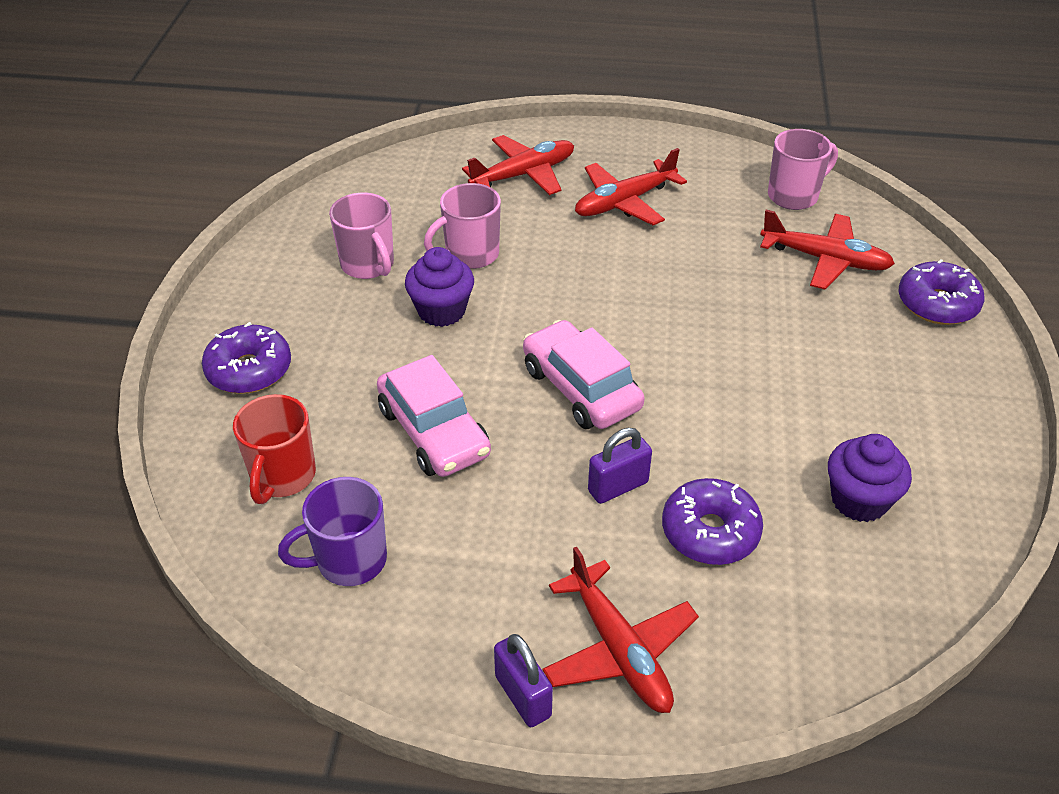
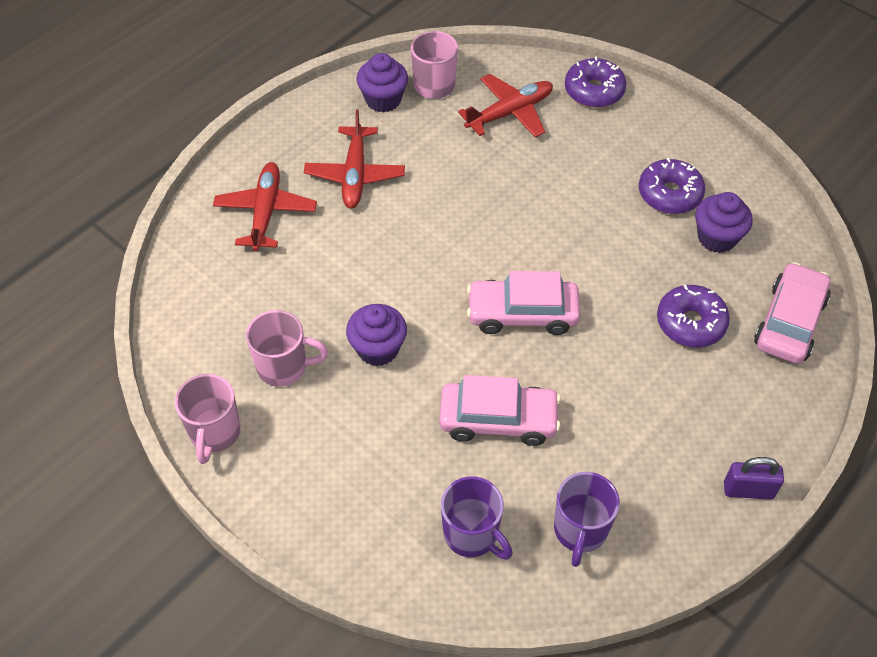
camera: 55 degrees left, 10 degrees up
(249, 370) = (340, 505): purple donut -> purple donut (669, 194)
(282, 476) = (472, 534): red mug -> purple mug
(470, 255) = (330, 297): pink mug -> pink mug (215, 433)
(618, 487) = (622, 346): purple padlock -> none
(619, 649) = (745, 422): red plane -> none
(733, 176) = (383, 100): none -> purple cupcake
(811, 629) = (789, 322): none -> pink car

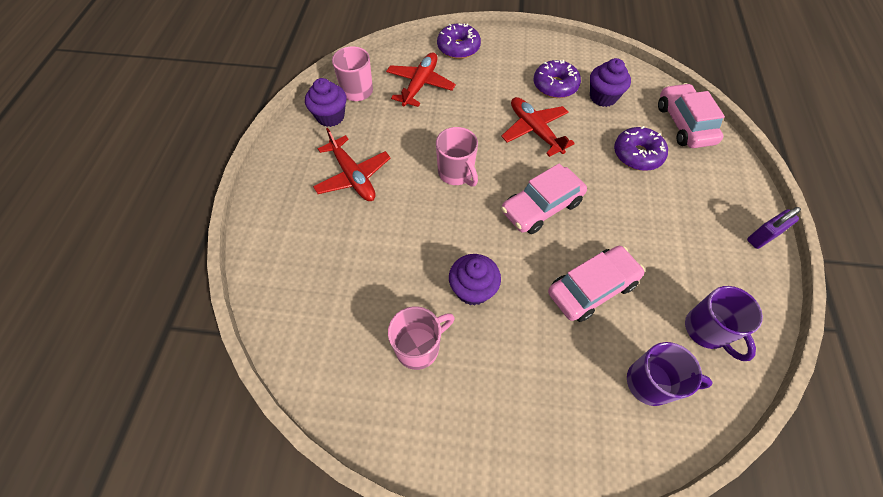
camera: 35 degrees left, 5 degrees up
(215, 433) = (410, 438): pink mug -> pink mug (456, 173)
(266, 212) = (309, 238): red plane -> red plane (535, 130)

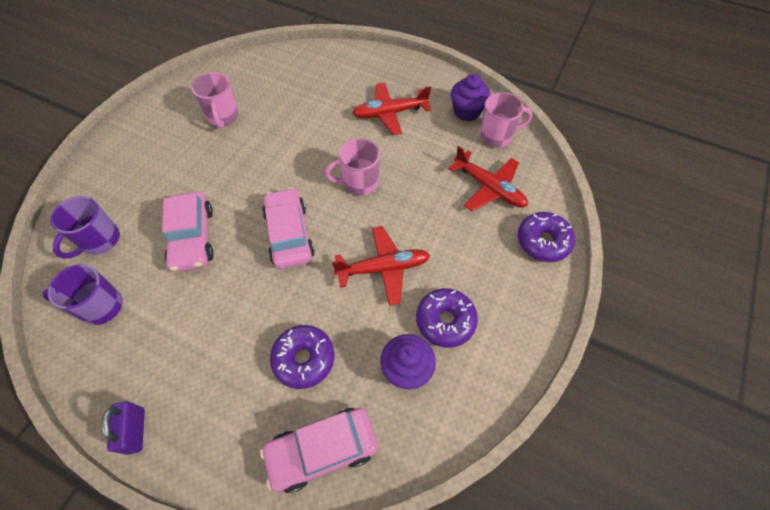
camera: 110 degrees right, 0 degrees up
(473, 289) = (244, 158): purple cupcake -> none
(684, 124) = (322, 450): pink car -> pink car turned 150 degrees clockwise

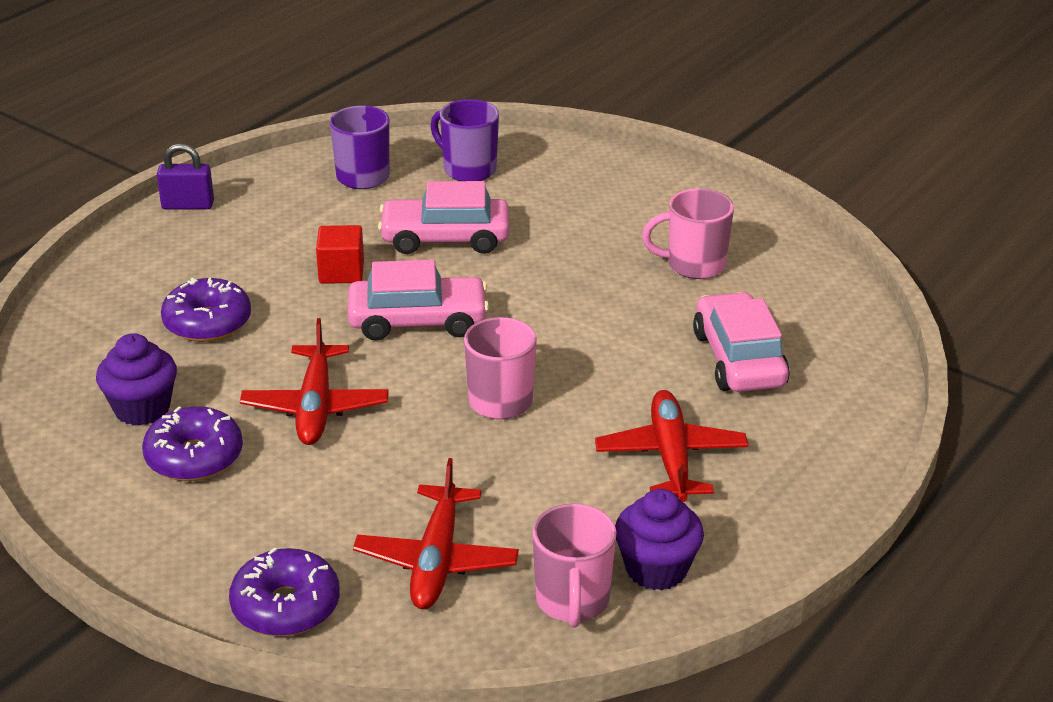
camera: 100 degrees right, 25 degrees down
(235, 289) = (341, 272): none -> red cube
(322, 450) = (82, 329): pink car -> pink car (738, 359)
(489, 187) = (436, 560): red plane -> red plane turned 45 degrees counterclockwise

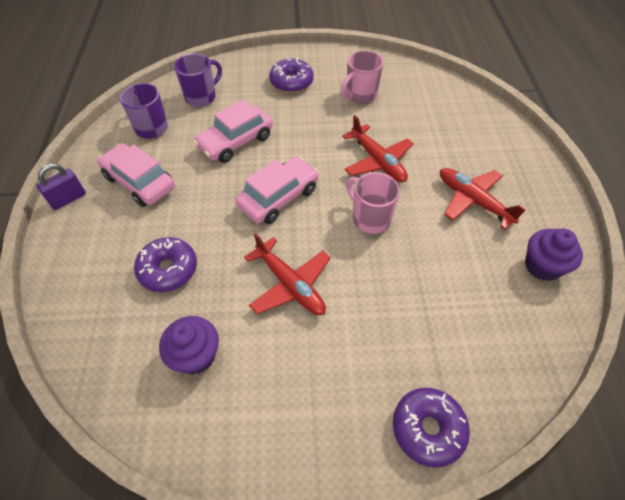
camera: 40 degrees left, 20 degrees up
(194, 457) = (264, 367): purple donut -> purple donut (291, 82)
(341, 272) = (206, 192): red cube -> none
(436, 560) = (456, 336): red plane -> red plane (377, 161)
(468, 170) = (201, 97): purple mug -> purple mug turned 135 degrees clockwise
(572, 601) = (536, 312): pink mug -> none
(738, 359) = (435, 133): pink car -> pink car (139, 182)

